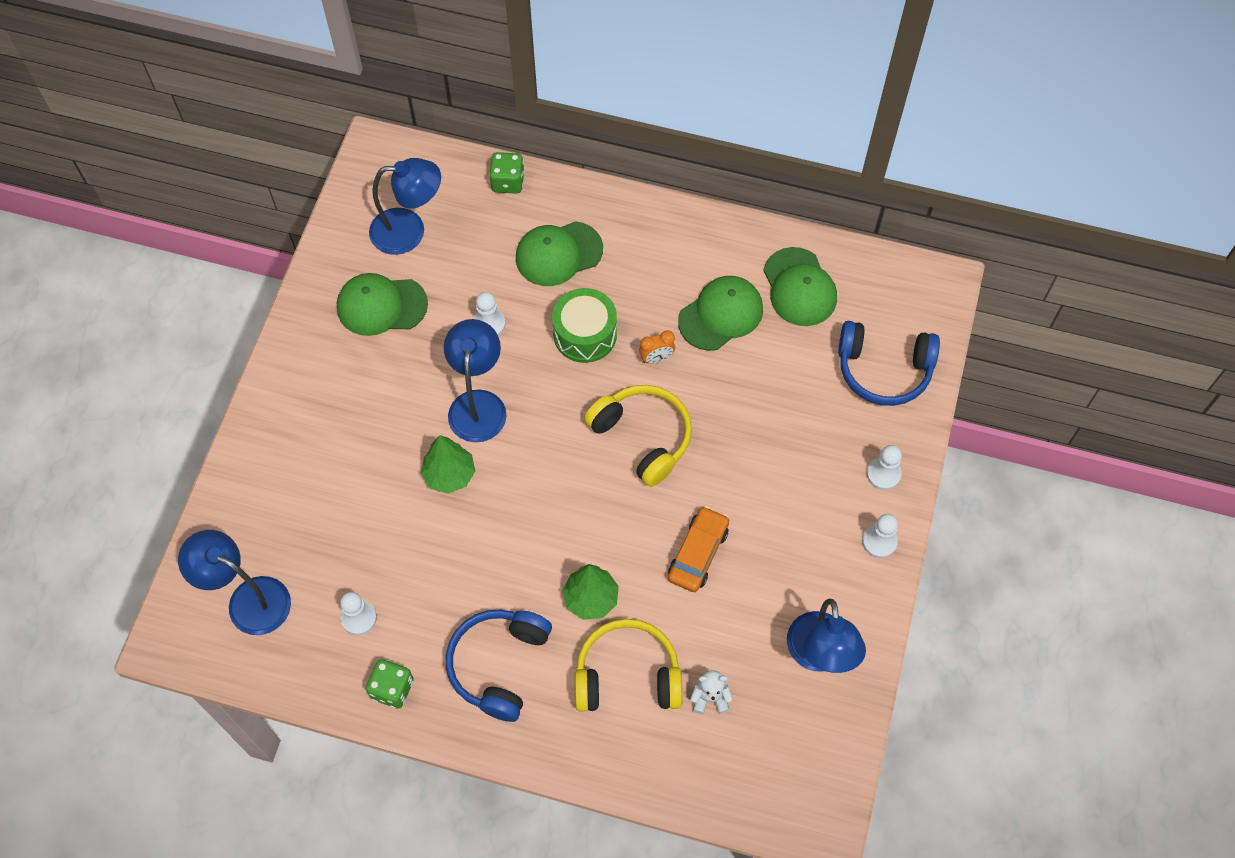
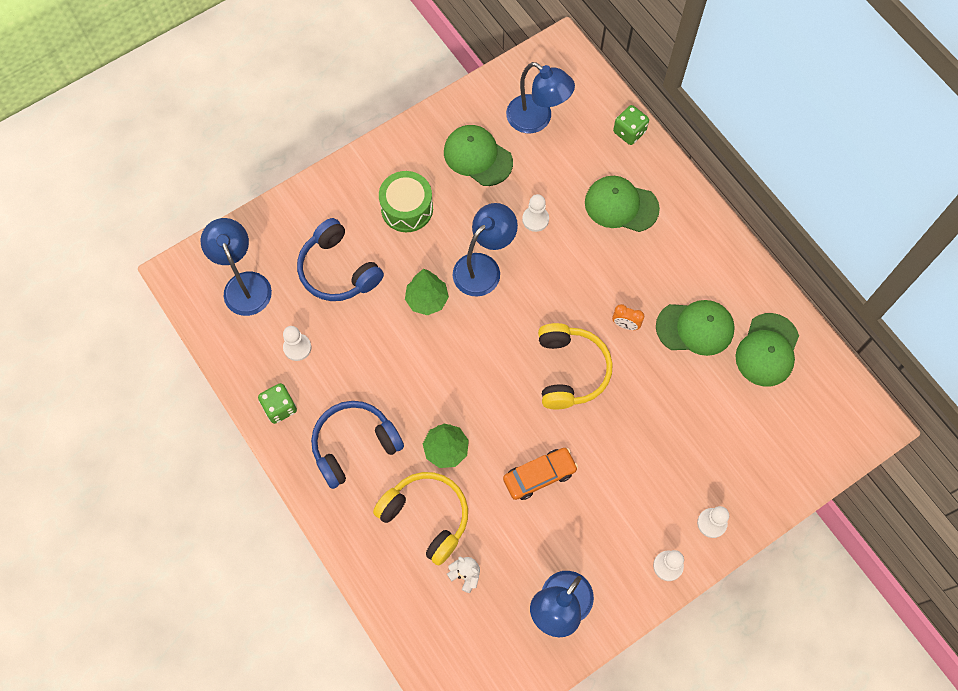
camera: 40 degrees right, 5 degrees up
(585, 334) = (591, 273): green drum -> green drum (407, 208)
(883, 370) = (776, 452): blue headphones -> blue headphones (338, 270)

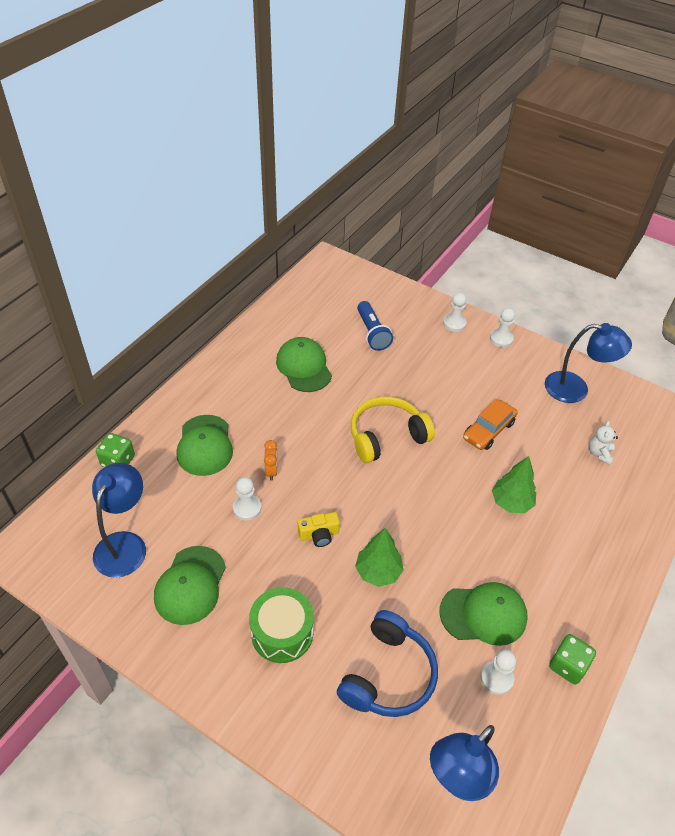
camera: 115 degrees left, 20 degrees down
(354, 445) = (557, 578): blue headphones -> none
(426, 517) = (576, 496): yellow headphones -> none
(483, 267) = (319, 534): blue lamp -> yellow camera
(539, 476) = (488, 430): orange car -> orange car turned 90 degrees counterclockwise
(625, 324) = (324, 411): orange clock -> orange clock (271, 471)
(725, 420) = (372, 333): none -> blue flashlight
(767, 350) = (301, 322): green cap -> green cap (483, 614)

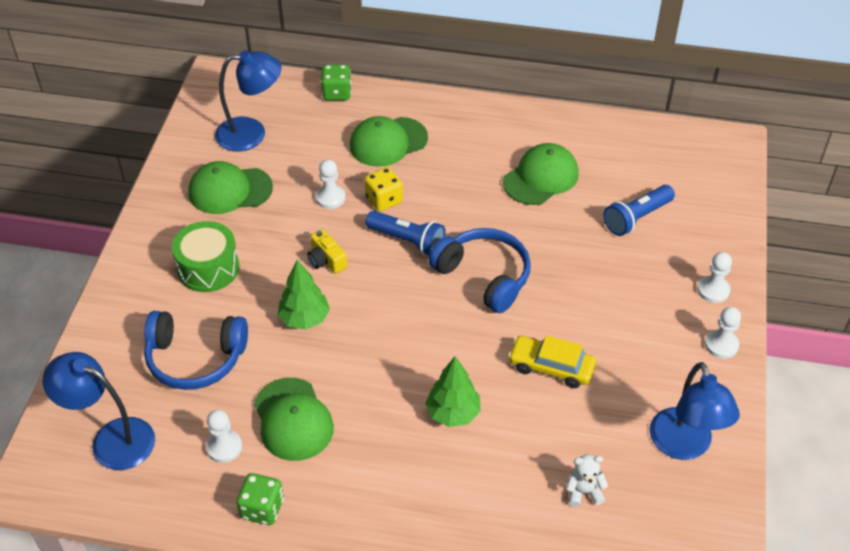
camera: 70 degrees right, 0 degrees up
(271, 471) = (384, 200): orange clock -> yellow dice
(326, 471) = (407, 241): none -> blue flashlight
(386, 436) = (484, 276): yellow headphones -> blue headphones
(488, 430) = (551, 367): orange car -> yellow car

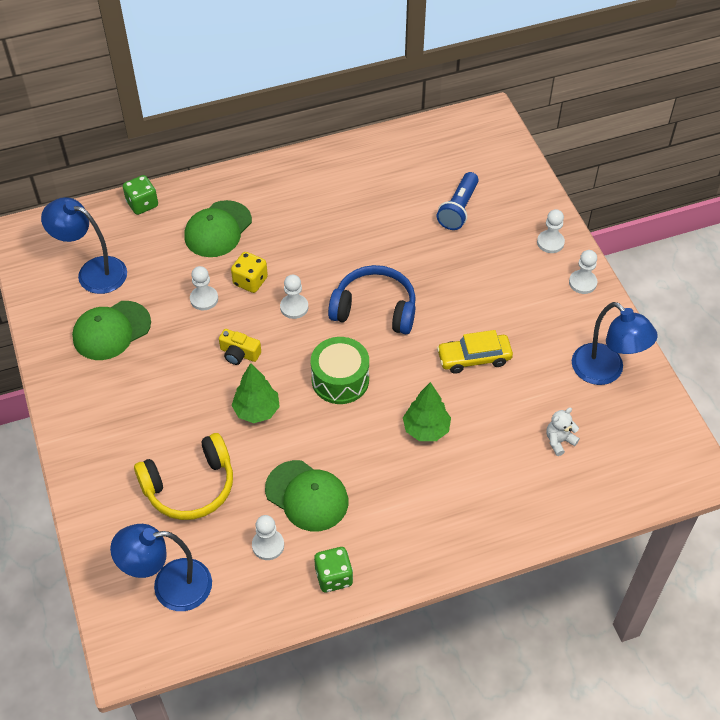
camera: 30 degrees left, 5 degrees up
(195, 358) = (190, 486): blue headphones -> yellow headphones
(208, 268) = (143, 406): green drum -> green drum (340, 380)
(251, 133) = (93, 272): blue lamp -> blue lamp turned 120 degrees counterclockwise
(407, 241) = (294, 307): blue flashlight -> white pawn
(541, 177) = (363, 207): green cap -> none

